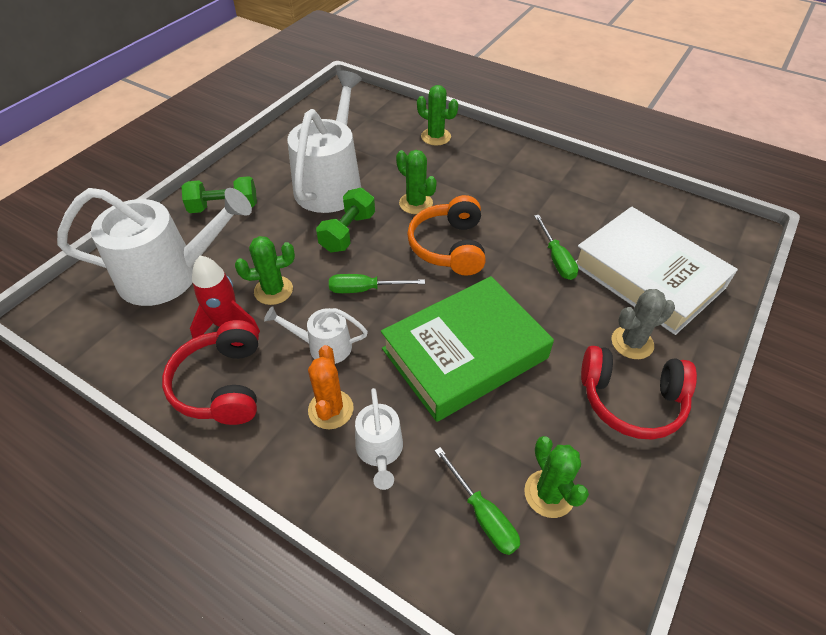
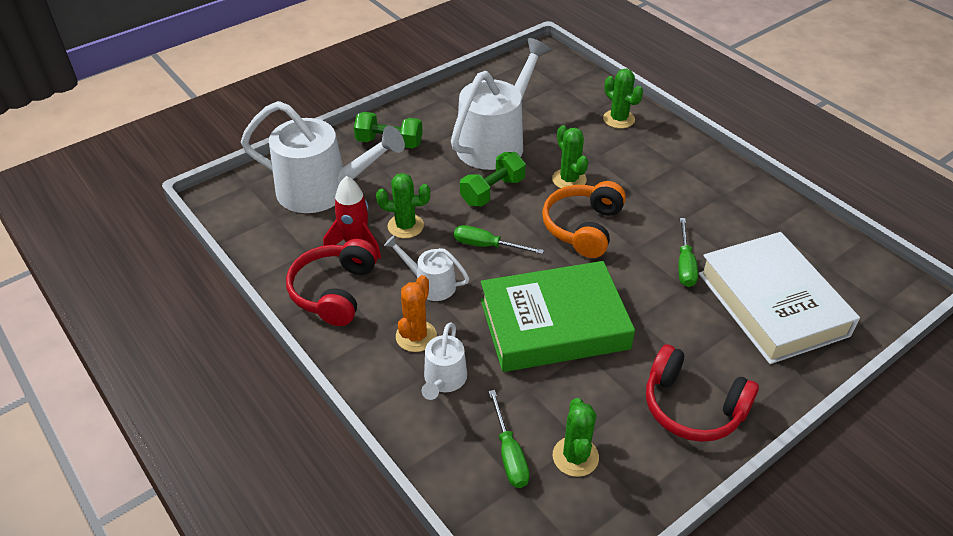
camera: 20 degrees right, 5 degrees down
(632, 343) = (721, 359): grey cactus -> none

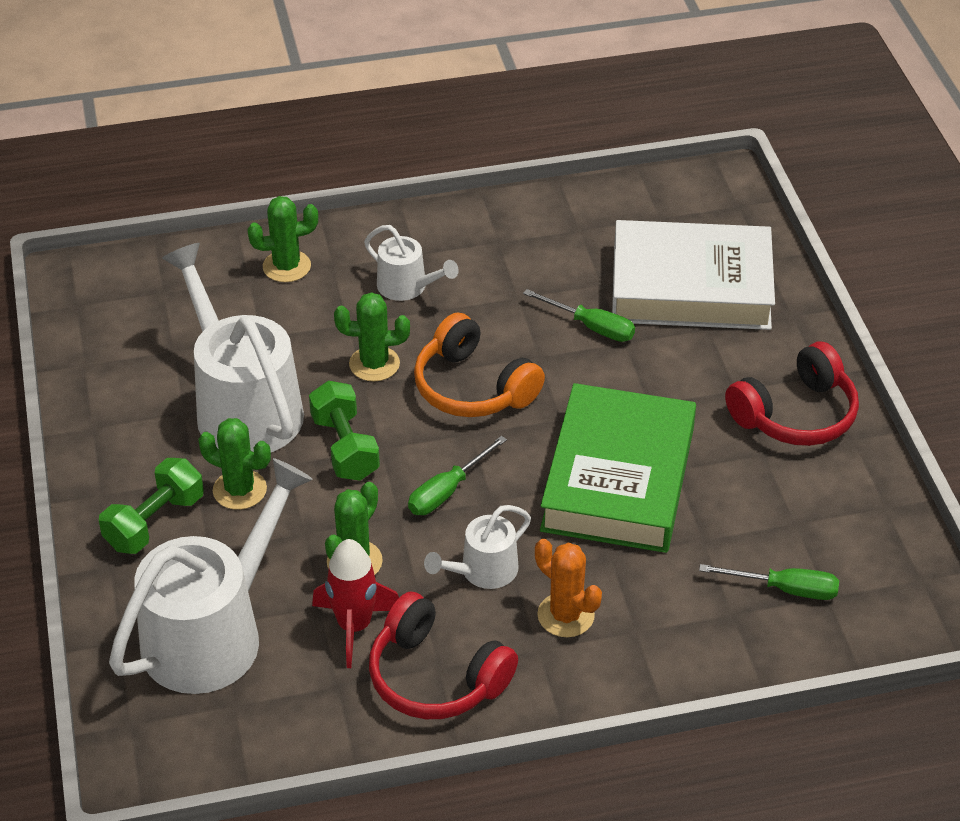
camera: 65 degrees left, 0 degrees up
(444, 380) = (650, 611): white watering can -> white watering can (407, 287)
(575, 457) = (814, 535): green cactus -> green cactus (239, 490)

